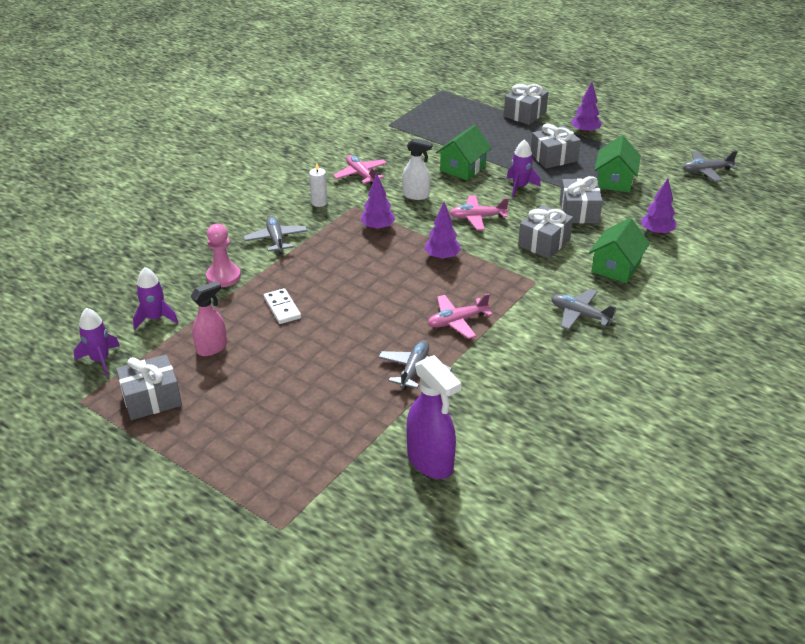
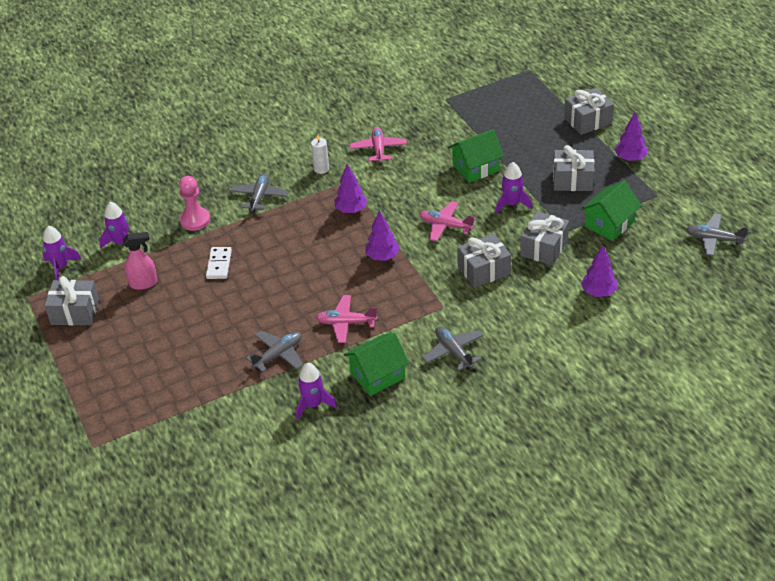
camera: 30 degrees right, 5 degrees up
(416, 195) = (410, 186): white spray bottle -> none
(430, 462) = (231, 436): purple spray bottle -> none
(489, 403) = (313, 404): none -> purple rocket
(616, 267) = (527, 316): green house -> green house (377, 375)

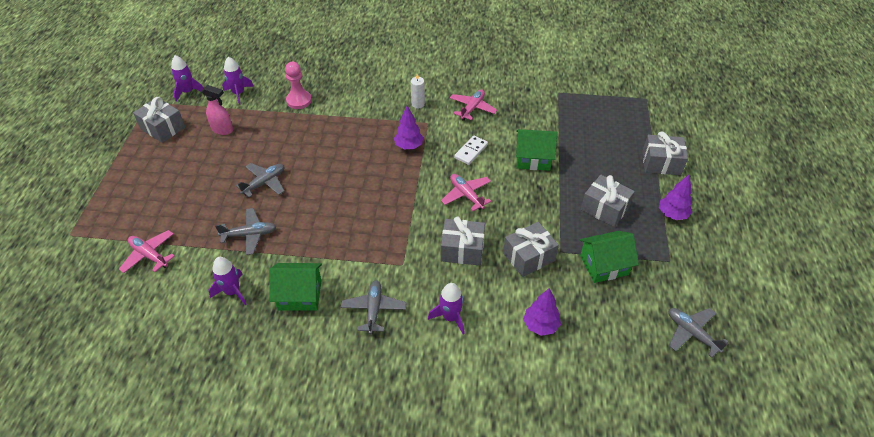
camera: 30 degrees right, 5 degrees up
(219, 264) = (281, 141): white domino -> white domino (471, 151)
(259, 197) = (356, 104): grey plane -> grey plane (264, 183)
(346, 323) = (319, 236): pink plane -> pink plane (149, 255)
(382, 257) = (396, 196): purple tree -> none
(512, 204) = (535, 204): purple rocket -> purple rocket (450, 317)

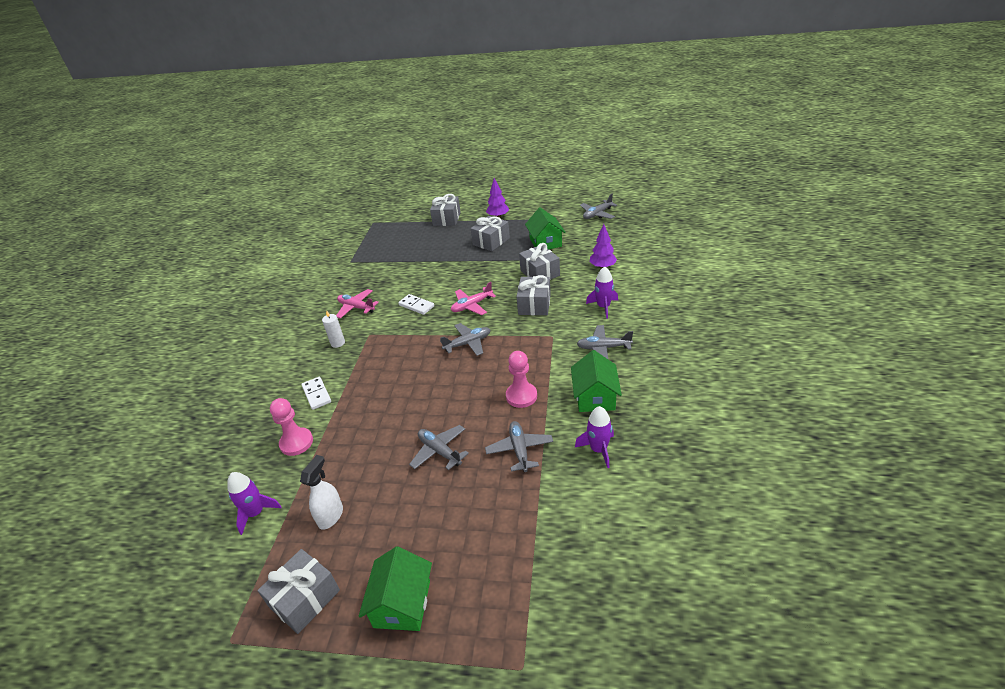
camera: 85 degrees left, 10 degrees down
(149, 255) = (555, 545): pink plane -> none
(188, 92) = (225, 584): purple rocket -> none
(222, 130) = (331, 516): pink spray bottle -> white spray bottle
(315, 236) = (521, 396): none -> pink pawn
(351, 102) = (317, 394): none -> white domino
(401, 194) = (468, 343): none -> grey plane
(408, 146) = (401, 344): purple tree -> none
(533, 159) = (432, 273): green house -> green house (402, 604)

